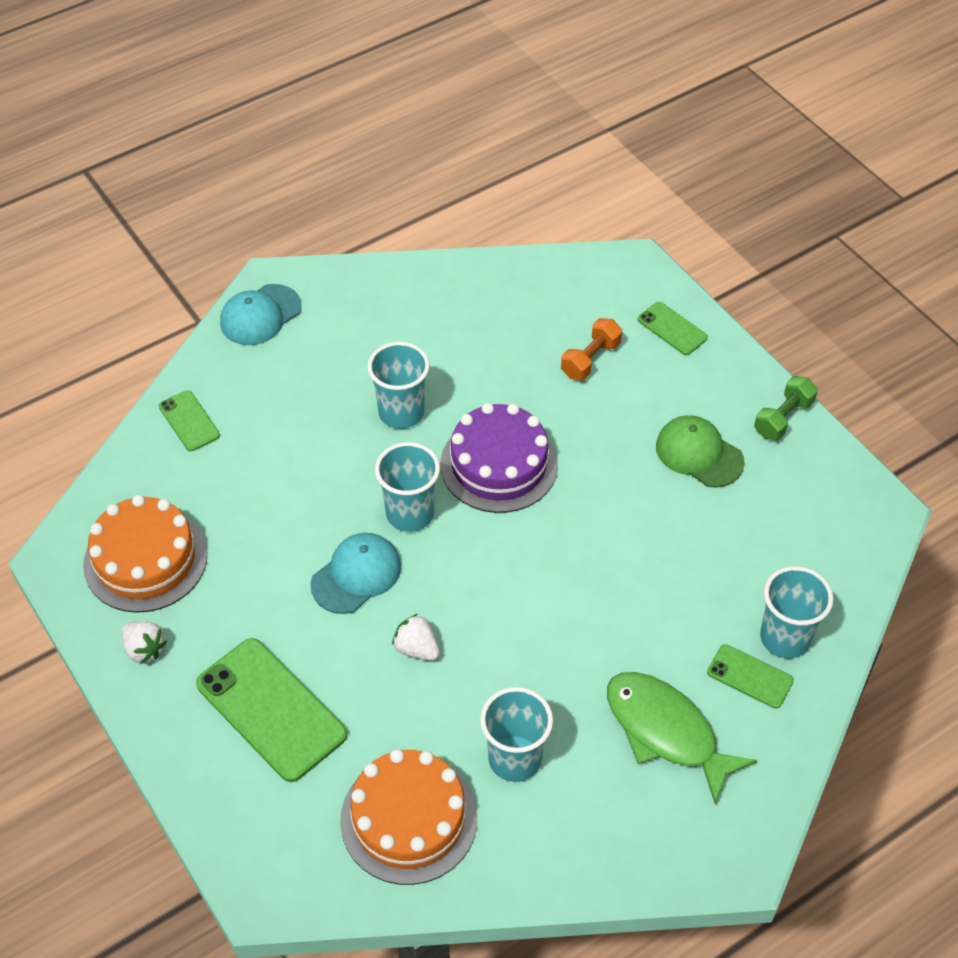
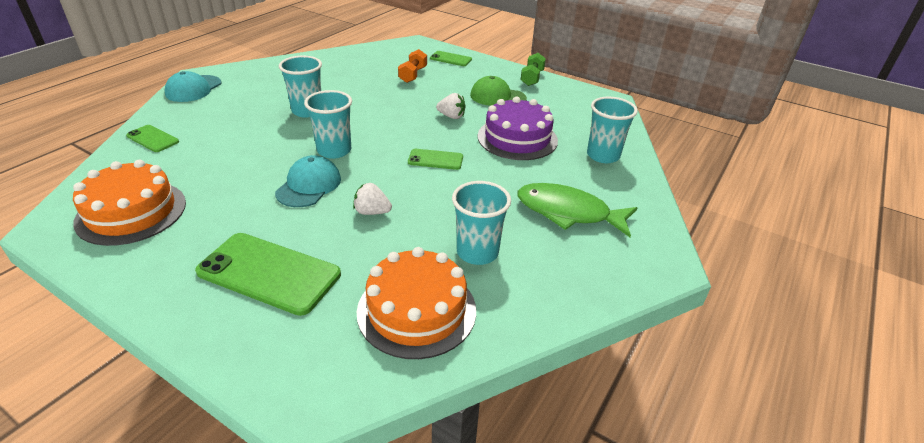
camera: 25 degrees left, 15 degrees down
(144, 649) = (141, 264): white strawberry -> white strawberry (451, 116)
(499, 464) = (382, 120): purple cake -> purple cake (517, 138)
(750, 676) = (597, 176): green phone -> green phone (435, 160)

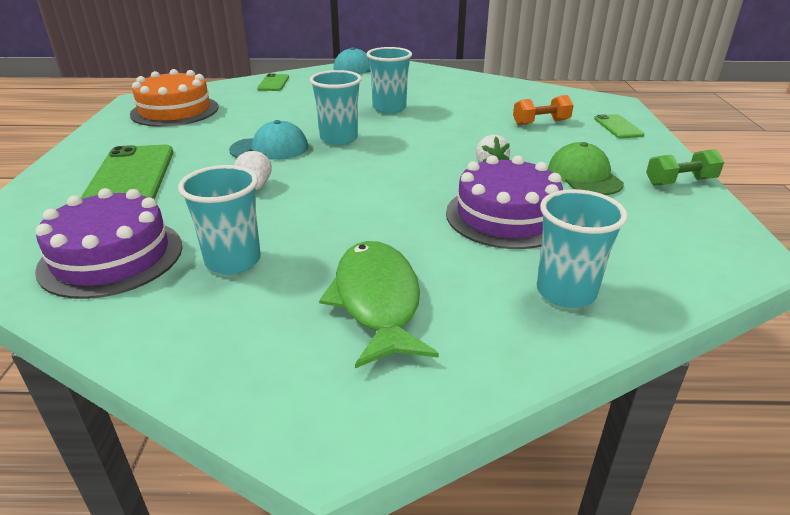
camera: 60 degrees right, 5 degrees down
(417, 310) = (111, 257): orange cake -> purple cake
(435, 160) = (387, 185): green phone -> none

